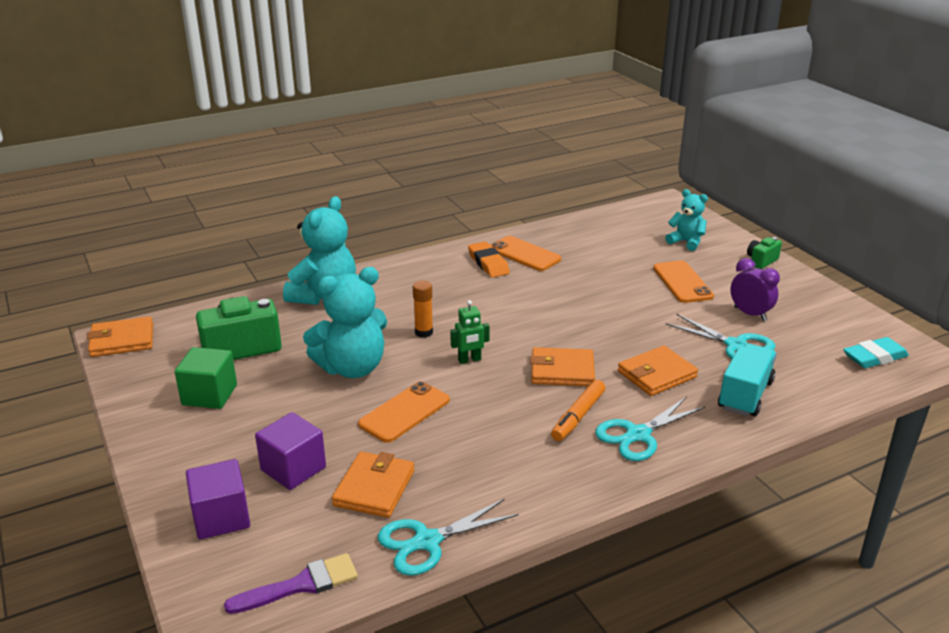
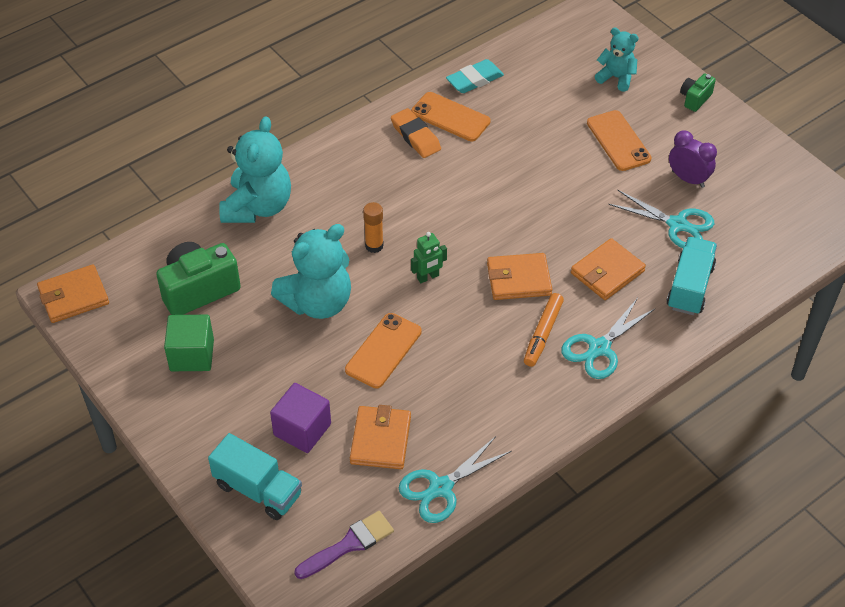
camera: 10 degrees left, 20 degrees up
(221, 517) = (258, 490): purple cube -> turquoise truck
(874, 357) = (805, 223): turquoise eraser -> turquoise eraser (474, 80)

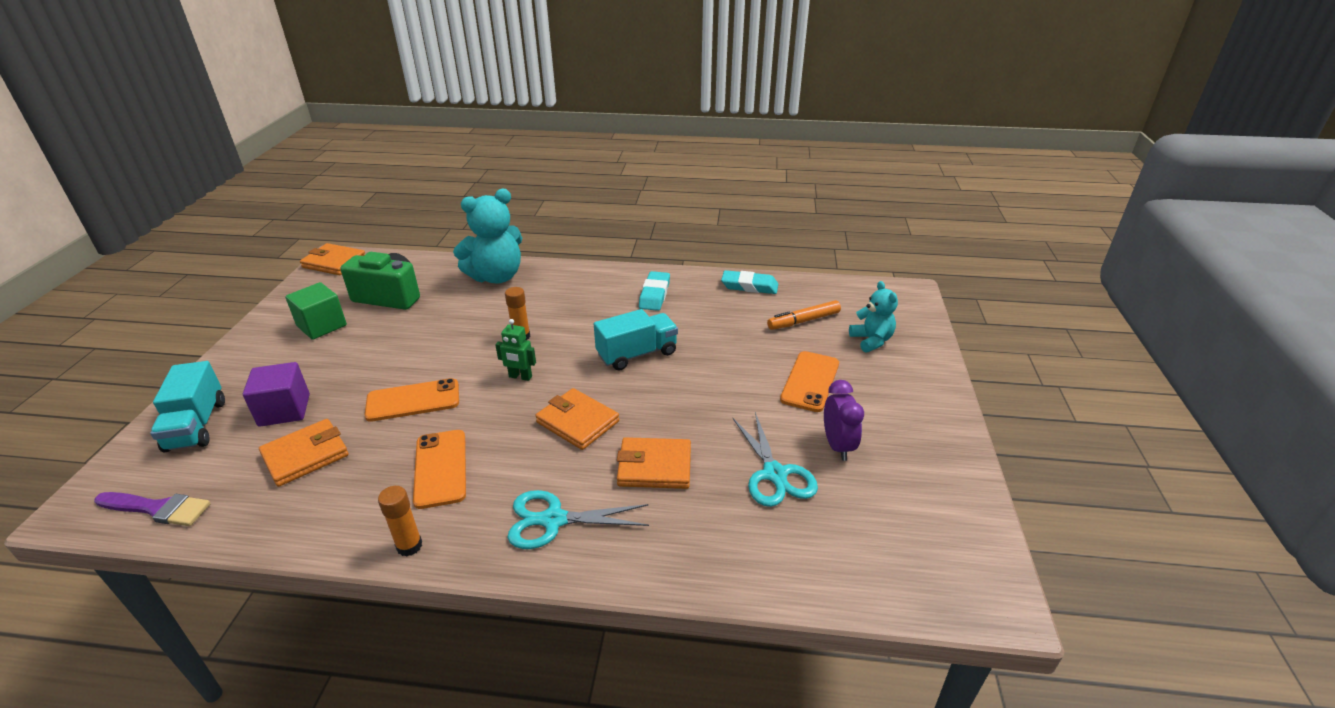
camera: 45 degrees right, 15 degrees down
(318, 302) = (432, 345): turquoise teddy bear -> none
(415, 136) = (654, 294): orange eraser -> turquoise eraser
(440, 488) = (271, 524): turquoise scissors -> none
(450, 117) = (697, 297): orange phone -> orange phone (440, 468)
(542, 334) = (530, 473): orange marker -> orange marker (803, 321)
(544, 427) = (409, 546): none -> orange glue stick
(690, 287) = (711, 533): turquoise truck -> turquoise truck (637, 354)
(695, 99) = (930, 392): green camera -> none

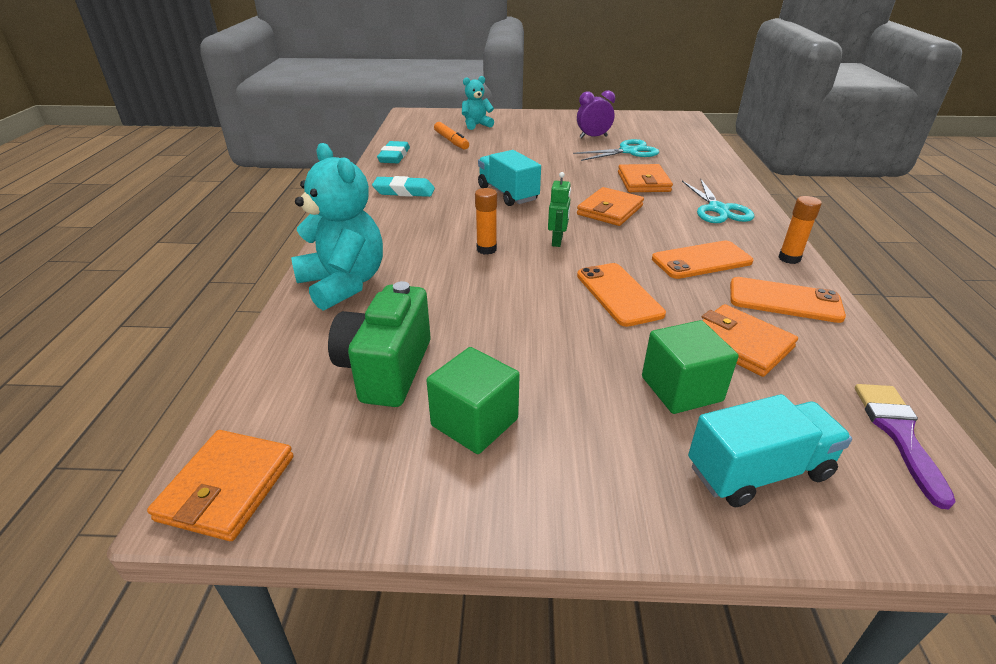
camera: 95 degrees left, 0 degrees up
(284, 410) = (681, 389): purple cube -> green cube
(810, 381) = (529, 141): orange phone -> orange phone (784, 300)

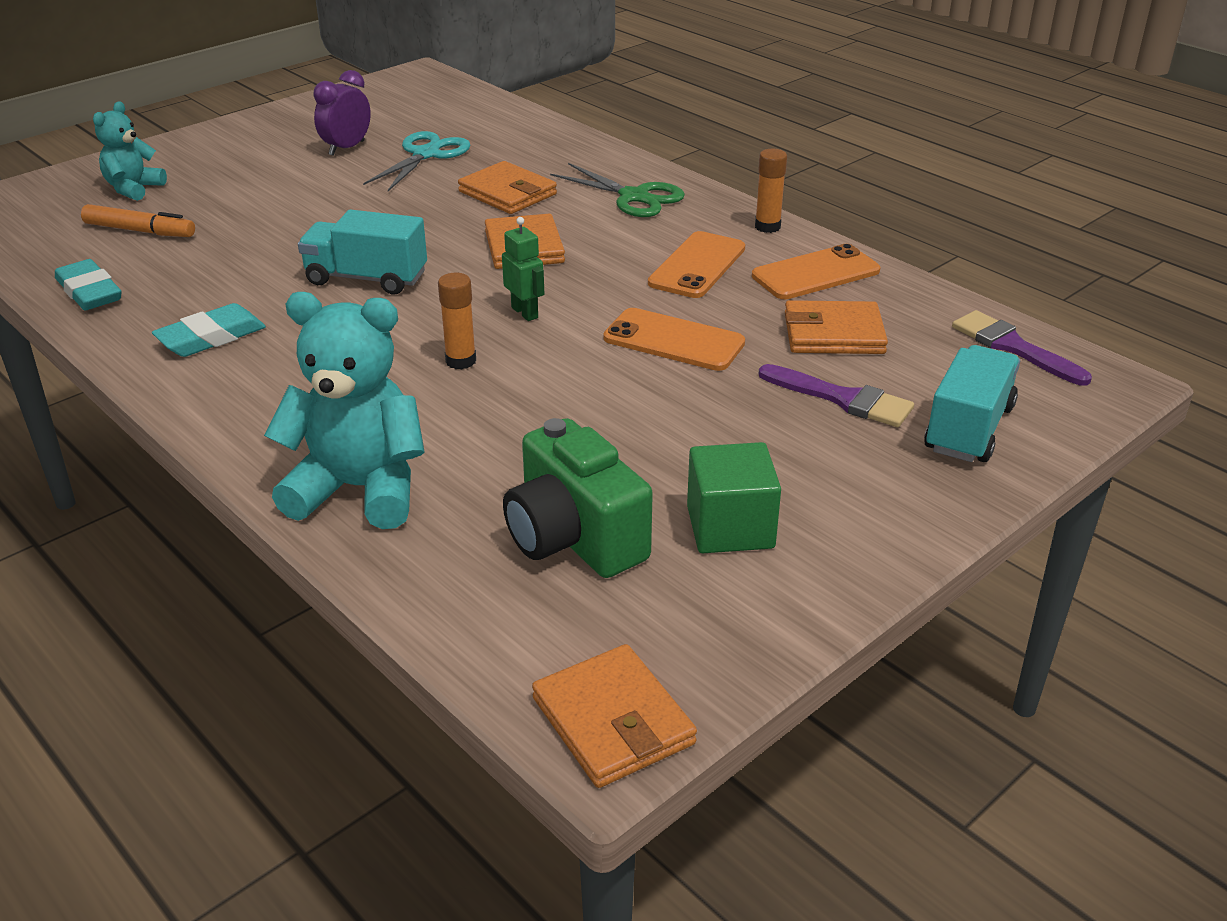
camera: 45 degrees left, 0 degrees up
(681, 389) = (842, 399): green cube -> purple brush
(718, 209) = (634, 197): turquoise scissors -> green scissors

